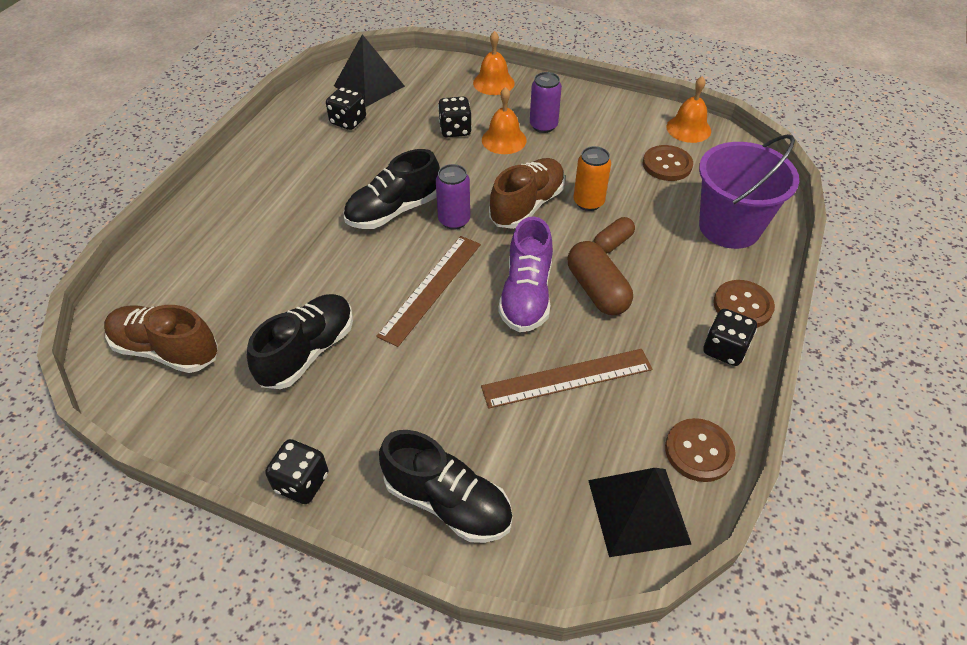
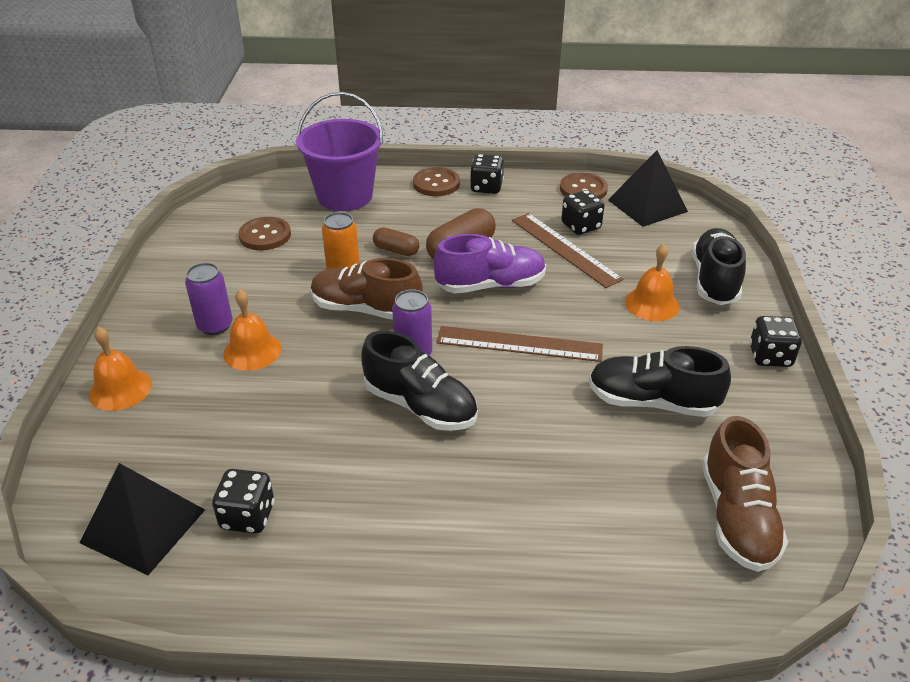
camera: 110 degrees left, 10 degrees down
(455, 130) = (242, 397): black dice -> black dice (581, 226)
(688, 129) = (198, 230): orange bell -> orange bell (652, 304)

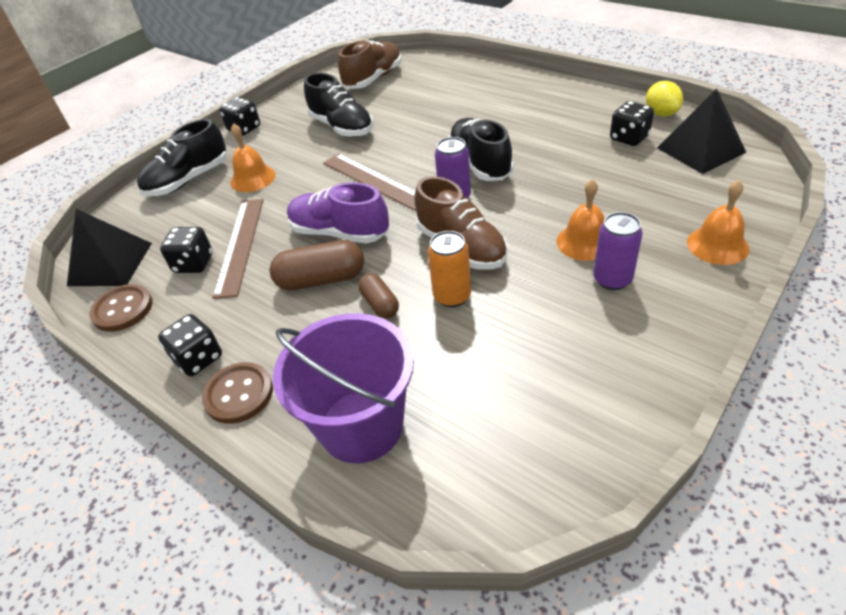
camera: 140 degrees left, 5 degrees up
(211, 592) = (661, 113): none -> yellow lemon
(265, 235) = (506, 392): brown button -> none

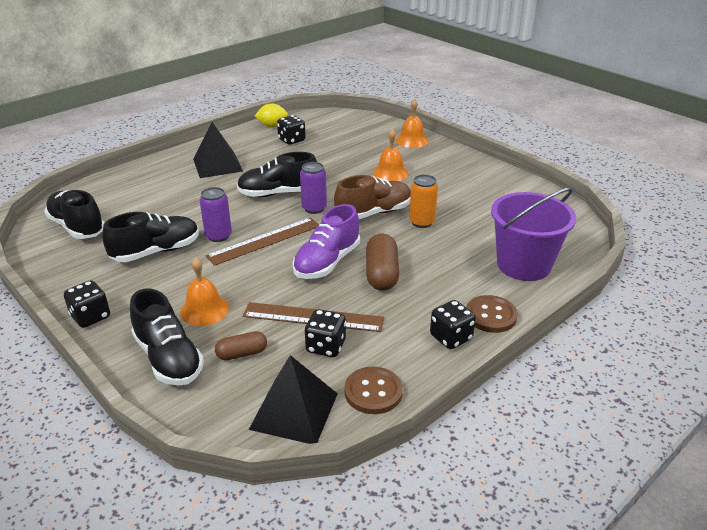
camera: 85 degrees left, 10 degrees down
(373, 79) = (77, 227): brown shoe -> black shoe
(380, 304) = (419, 250): brown capsule -> brown capsule (242, 353)
(612, 279) = (427, 171): purple can -> purple can (218, 236)
(700, 150) = (323, 125): black pyramid -> black pyramid (217, 165)

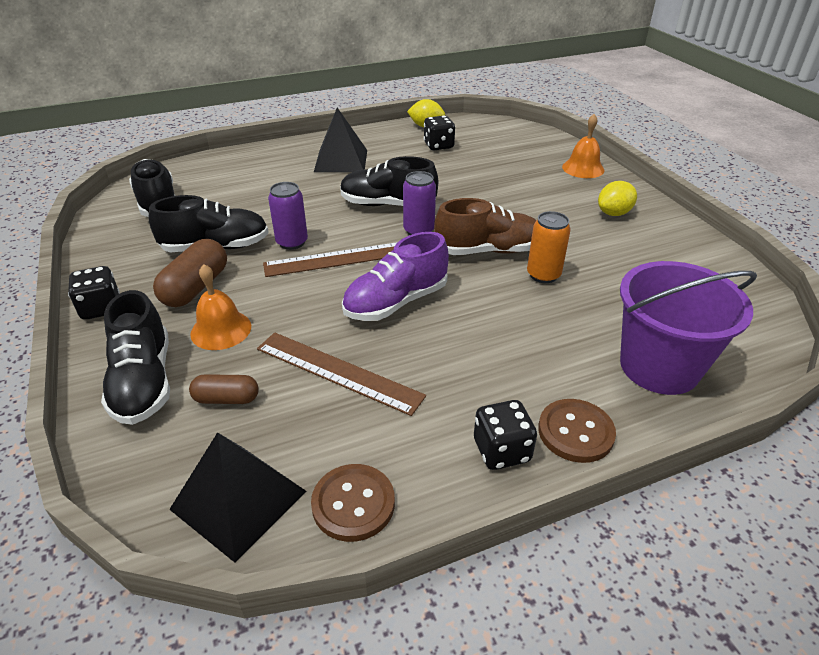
camera: 20 degrees right, 5 degrees up
(326, 346) = (330, 417): black dice -> none
(382, 274) = (455, 333): brown capsule -> brown capsule (196, 287)
(390, 173) = (535, 204): orange bell -> none
(449, 170) = (613, 213): none -> yellow lemon

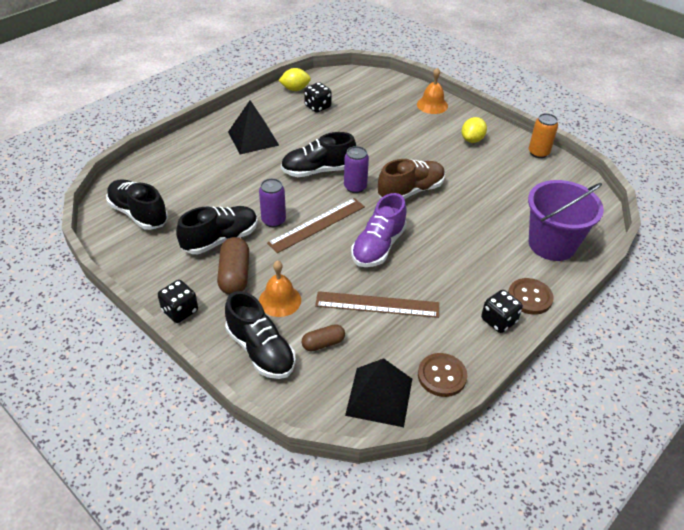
camera: 25 degrees left, 5 degrees up
(543, 275) = (456, 200): orange can -> orange can (538, 153)

